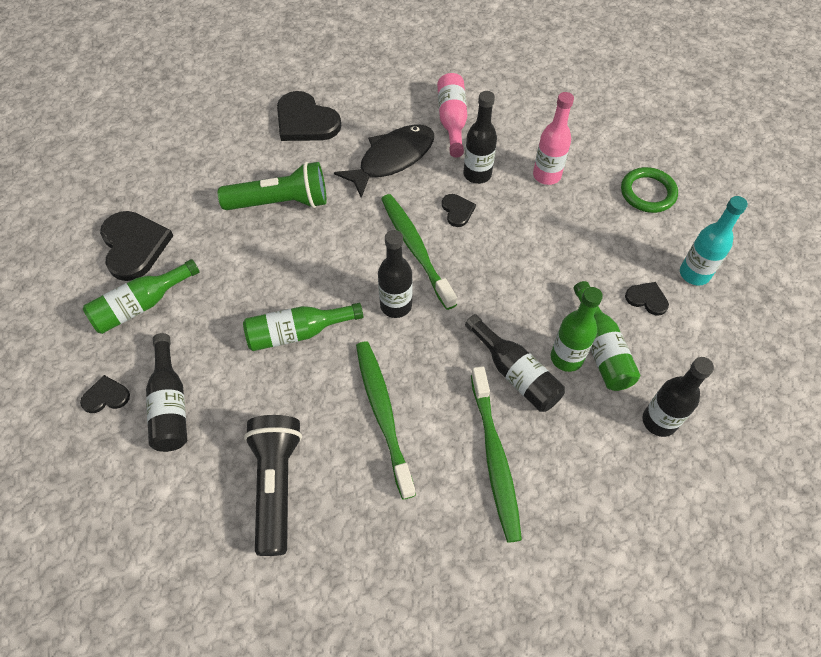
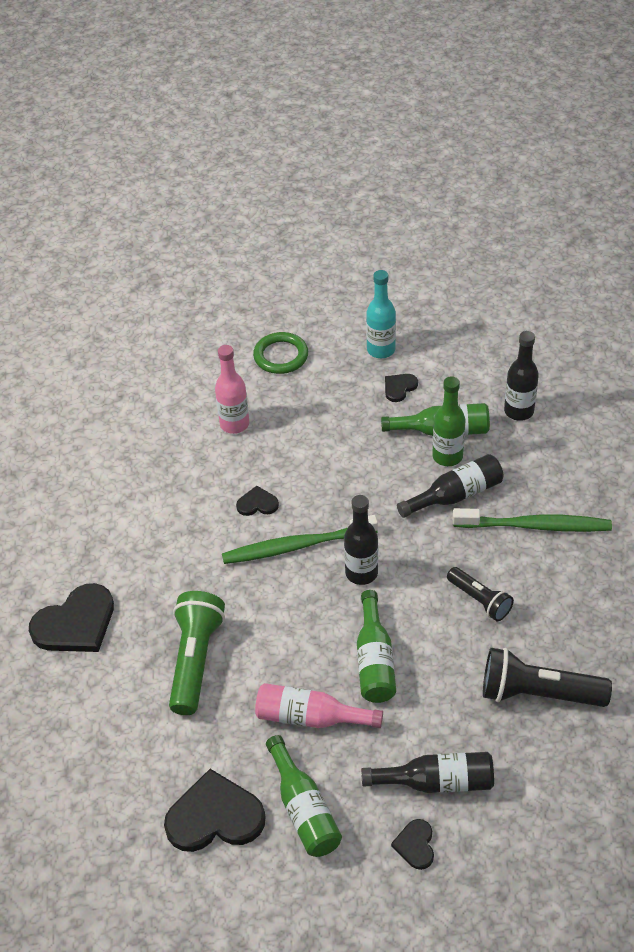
camera: 75 degrees left, 10 degrees down
(383, 414) = (480, 600): green toothbrush -> black flashlight
(392, 159) = (167, 548): black fish -> none
(452, 121) = (129, 486): pink bottle -> pink bottle (310, 717)
(477, 174) = (214, 478): black bottle -> none

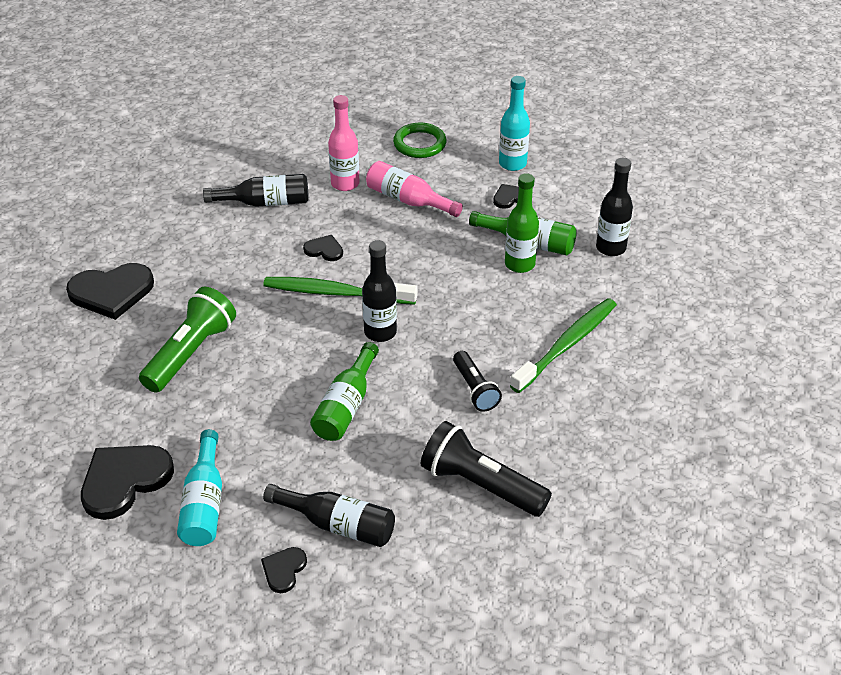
camera: 20 degrees right, 5 degrees down
(215, 816) = (124, 480): black heart -> black heart turned 60 degrees counterclockwise
(304, 809) = (204, 503): green bottle -> turquoise bottle
(310, 717) = (259, 432): pink bottle -> pink bottle (408, 200)
(455, 495) = (507, 297): black bottle -> black bottle (265, 202)
(534, 526) = (566, 345): green toothbrush -> green toothbrush turned 75 degrees counterclockwise

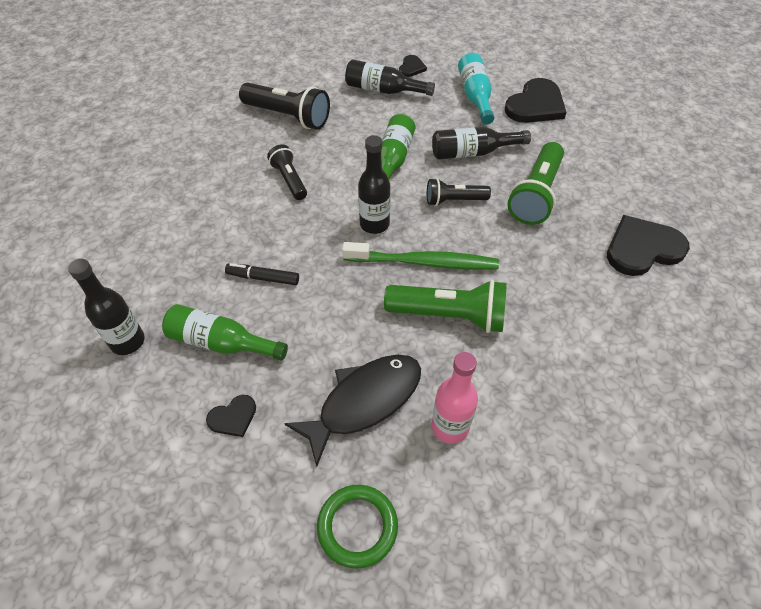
camera: 175 degrees right, 10 degrees up
(265, 202) = (540, 383): black bottle -> black bottle (472, 152)
(286, 352) = (454, 200): none -> black flashlight
(324, 250) = (449, 315): black heart -> green flashlight
(408, 200) = (364, 402): pink bottle -> black fish
(496, 289) = (263, 278): none -> black marker
(512, 164) = (222, 489): turquoise bottle -> none
(519, 264) = (235, 311): green bottle -> none
(566, 345) = (204, 223): green toothbrush -> none

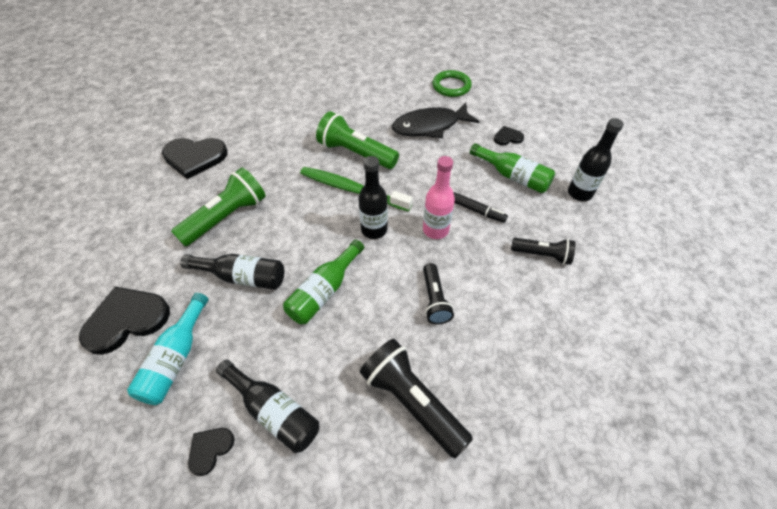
camera: 160 degrees left, 0 degrees up
(450, 427) = (388, 106): pink bottle -> pink bottle (435, 230)
(454, 200) = (296, 232): black flashlight -> black flashlight (542, 255)

